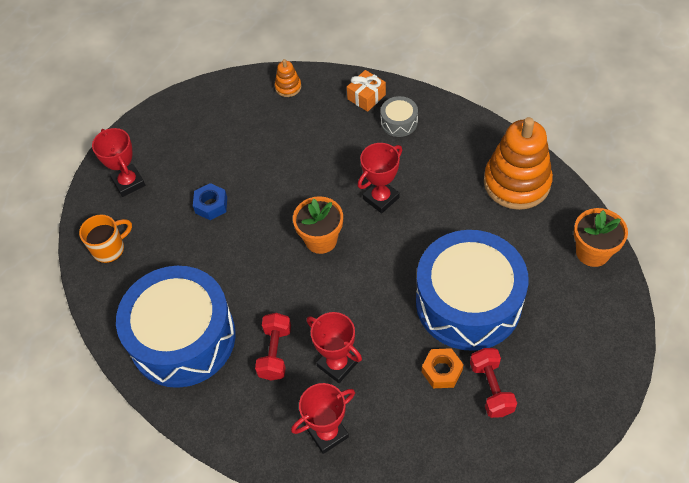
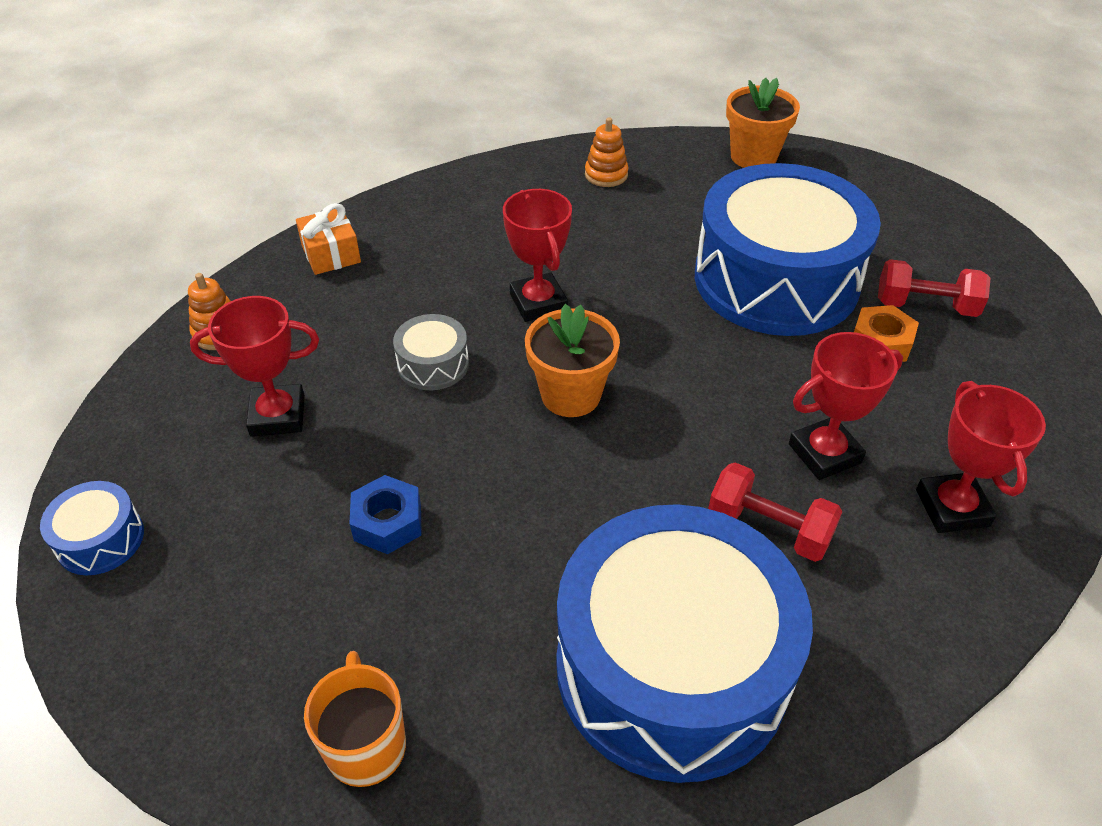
camera: 70 degrees left, 10 degrees down
(129, 183) = (216, 651): red trophy -> red trophy (278, 416)
(161, 118) = (100, 539): none -> blue drum
(399, 122) = (411, 238): grey drum -> grey drum (433, 364)
(516, 183) = (606, 175): orange stacking toy -> orange stacking toy, size x0.44

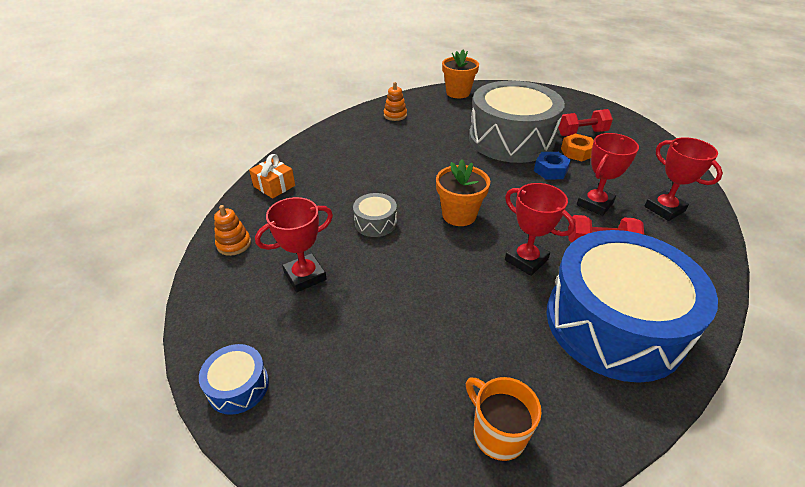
camera: 25 degrees left, 5 degrees down
(388, 522) = (413, 309): blue nut -> blue nut (550, 170)
(538, 303) = (408, 178): red trophy -> red trophy (526, 260)
(776, 280) = (511, 139): blue drum -> grey drum

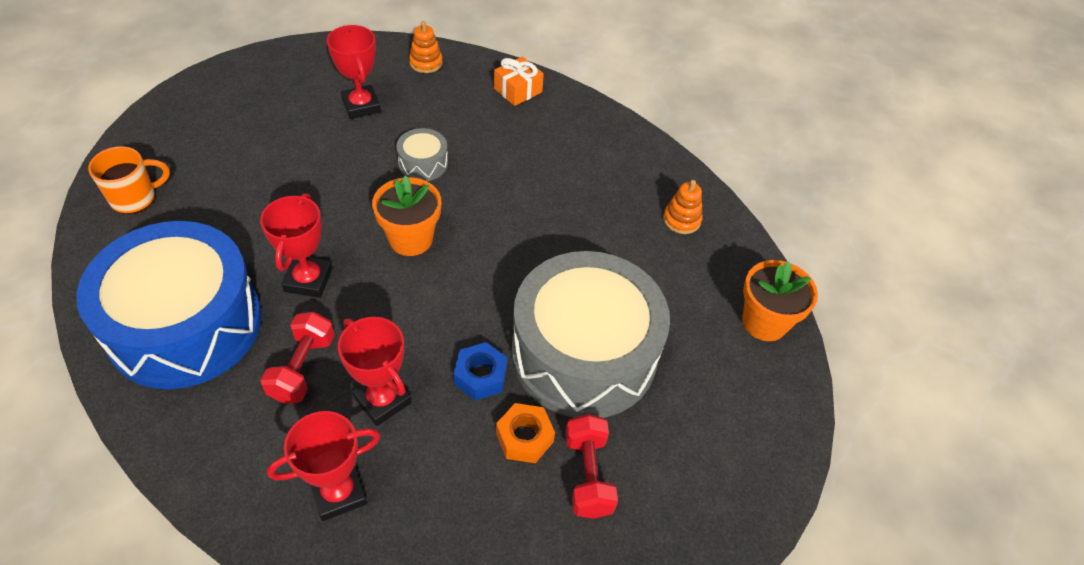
camera: 95 degrees right, 10 degrees up
(238, 386) = (260, 67): blue drum -> none
(526, 260) = (308, 280): red trophy -> red trophy turned 45 degrees counterclockwise

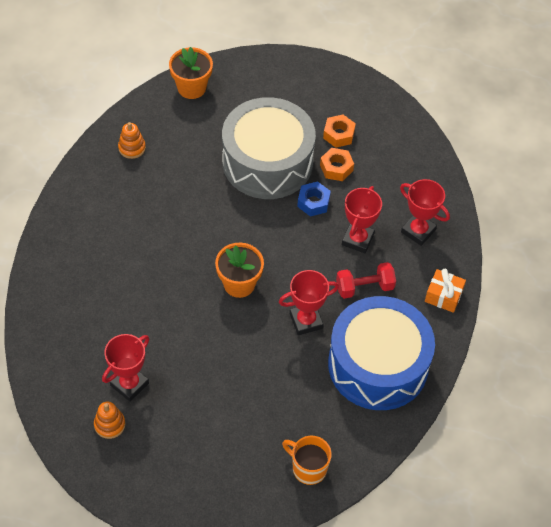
camera: 115 degrees left, 5 degrees up
(423, 163) = (167, 312): grey drum -> none
(426, 63) = (51, 368): orange stacking toy -> orange stacking toy (109, 424)
(518, 90) = (50, 290): orange gift -> orange gift (443, 296)
(588, 475) = (338, 134): red dumbbell -> orange nut

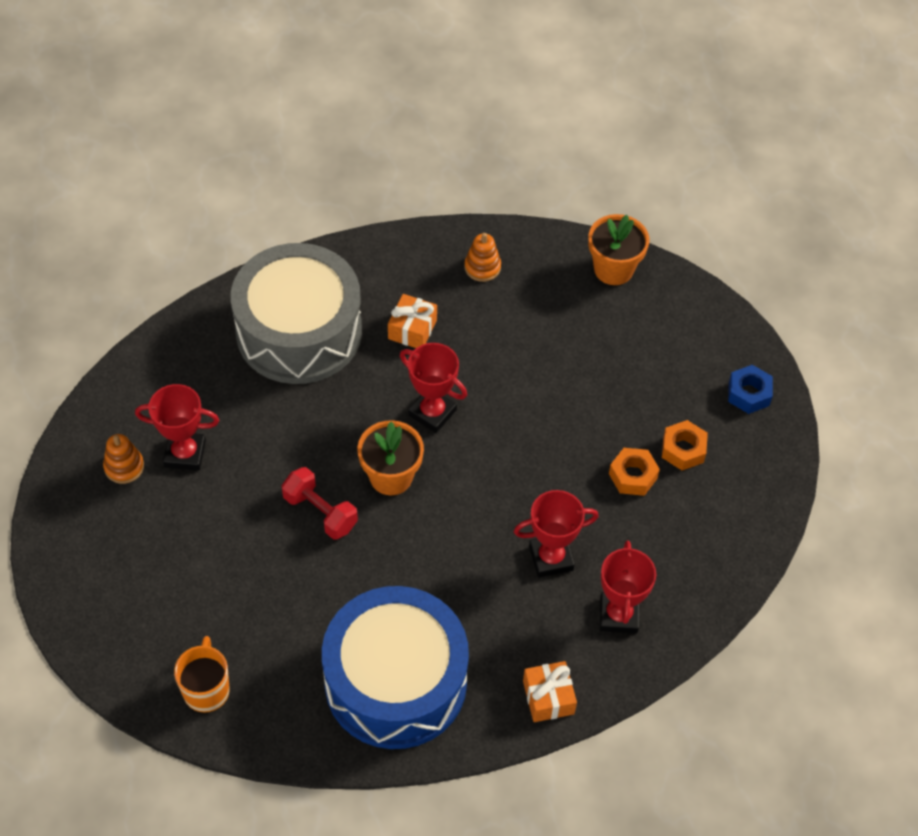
camera: 55 degrees right, 0 degrees up
(144, 210) = (412, 329): none -> orange gift
(267, 162) = (579, 403): grey drum -> grey drum (299, 331)
(306, 321) = (395, 572): red trophy -> red trophy (432, 412)
(313, 202) = (563, 482): blue nut -> blue nut (749, 394)
(364, 287) = (490, 605): red dumbbell -> red dumbbell (320, 512)

